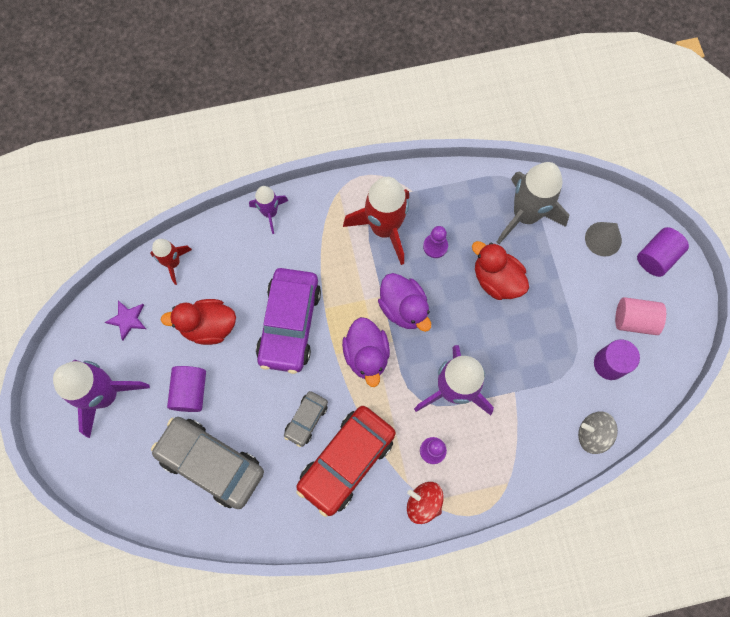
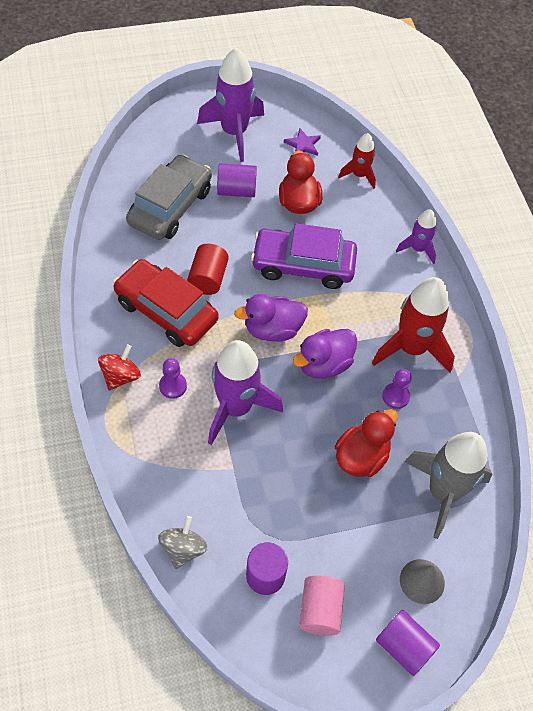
camera: 85 degrees right, 15 degrees down
(306, 419) = (208, 278): grey car -> red cylinder

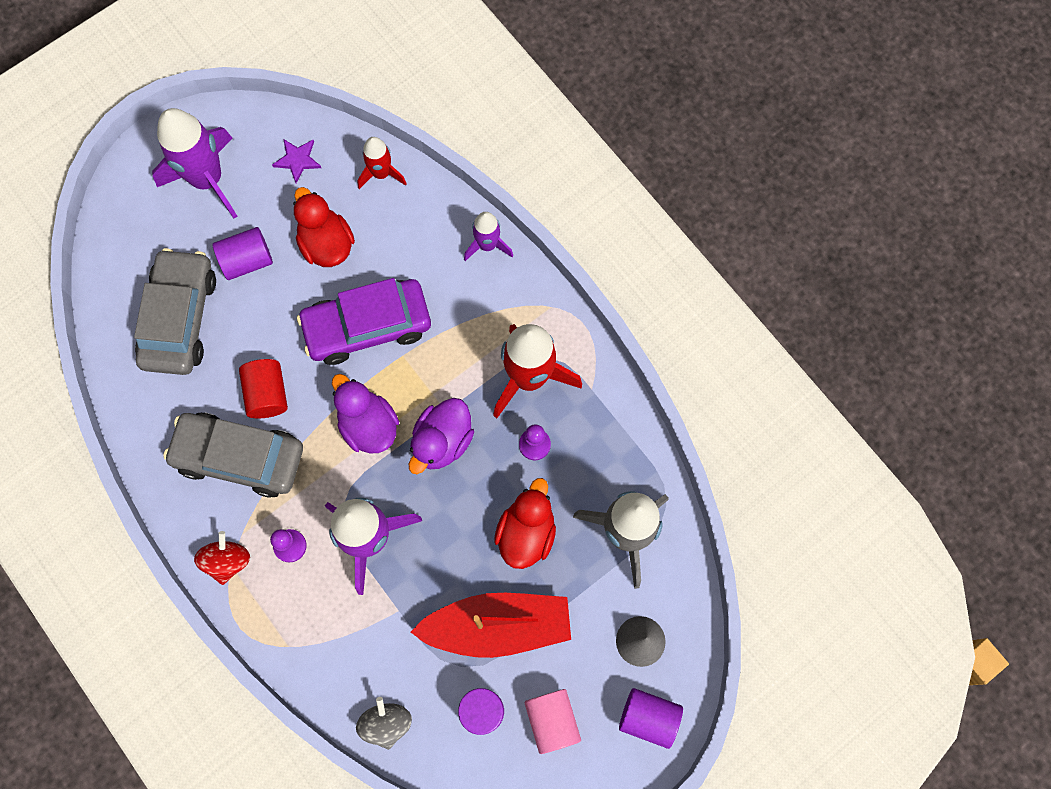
camera: 20 degrees left, 15 degrees up
(166, 311) = (239, 457): red car -> grey car
(272, 329) = (368, 425): purple duck -> purple duck turned 90 degrees clockwise
(307, 516) = (498, 626): none -> red boat

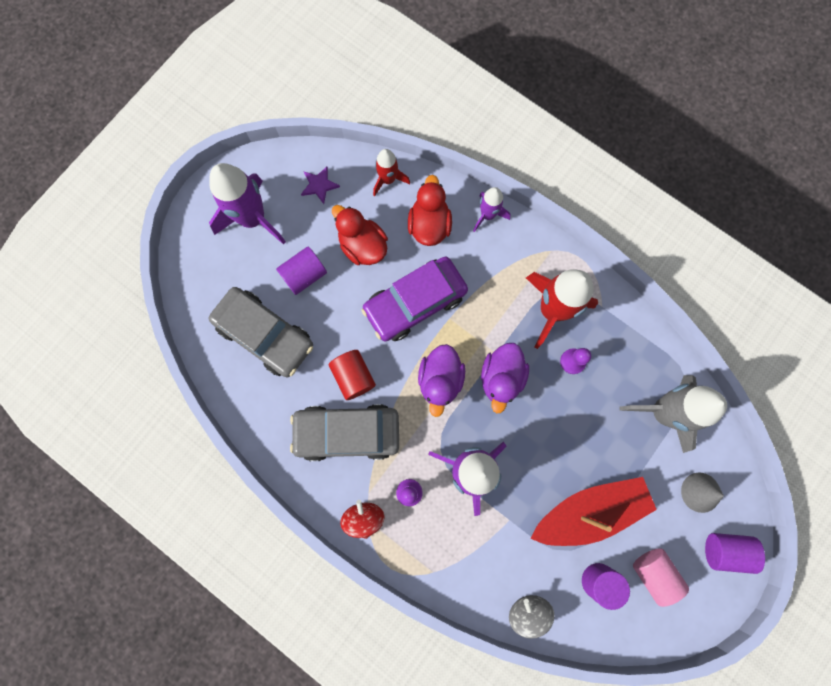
camera: 15 degrees left, 5 degrees up
(179, 318) = (265, 335): grey car -> grey car turned 135 degrees clockwise
(368, 425) = (440, 380): purple duck -> purple duck turned 120 degrees counterclockwise
(526, 533) = (588, 432): red duck -> red duck (429, 225)

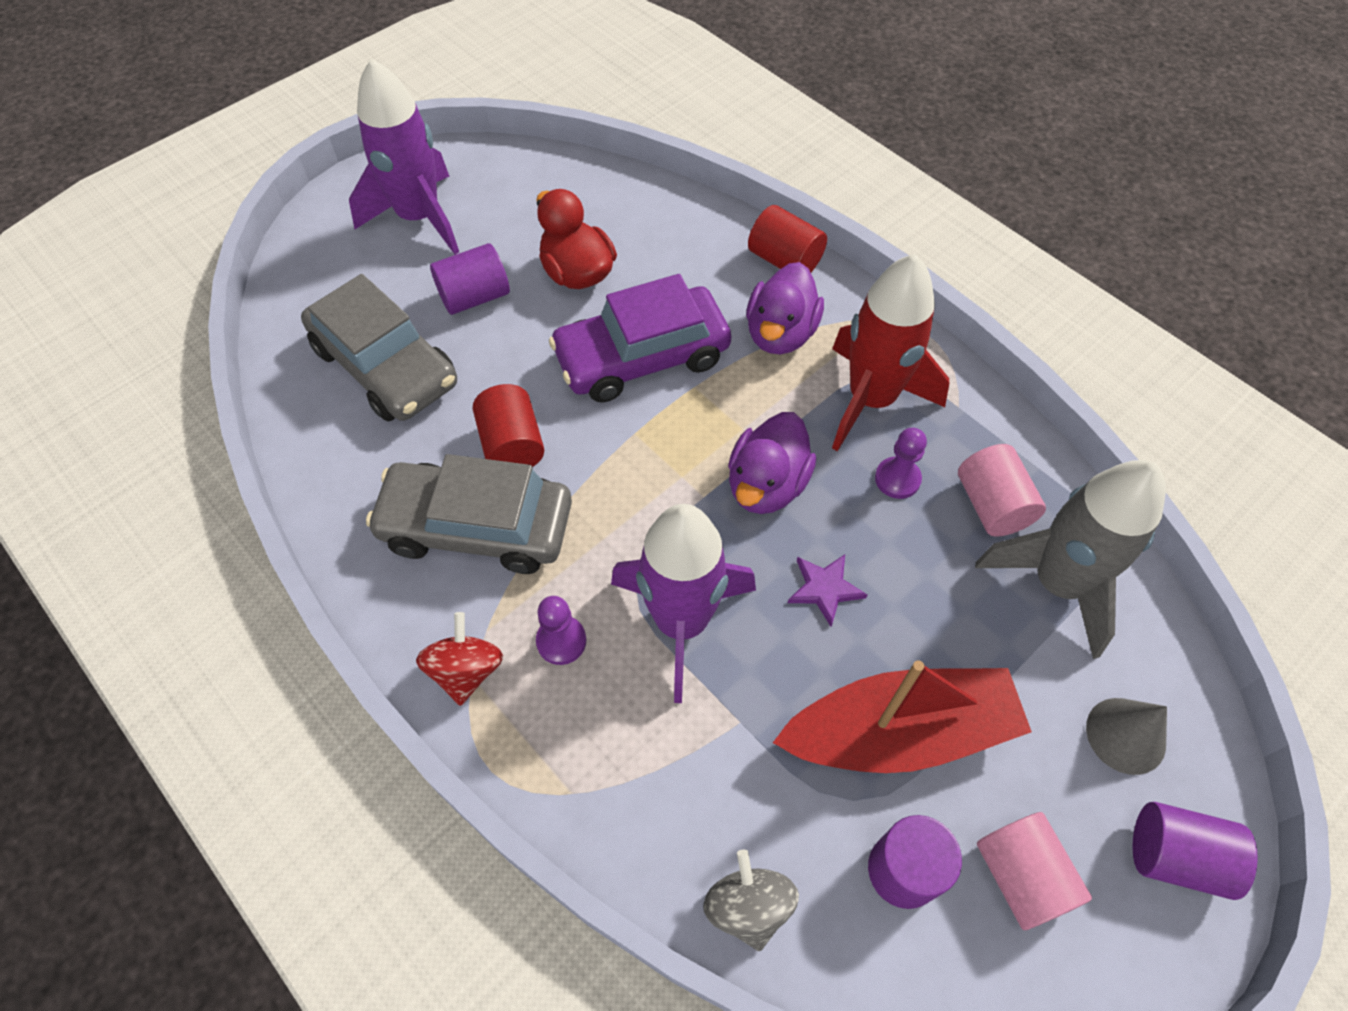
camera: 10 degrees right, 20 degrees down
(319, 185) = (532, 192): purple star -> purple star (825, 589)
(388, 179) = (638, 198): red rocket -> none
(429, 225) = (689, 261): red duck -> none
(440, 380) = (659, 472): purple duck -> purple duck (780, 333)
(487, 215) = (784, 260): purple rocket -> red cylinder
(625, 369) = (992, 505): none -> pink cylinder

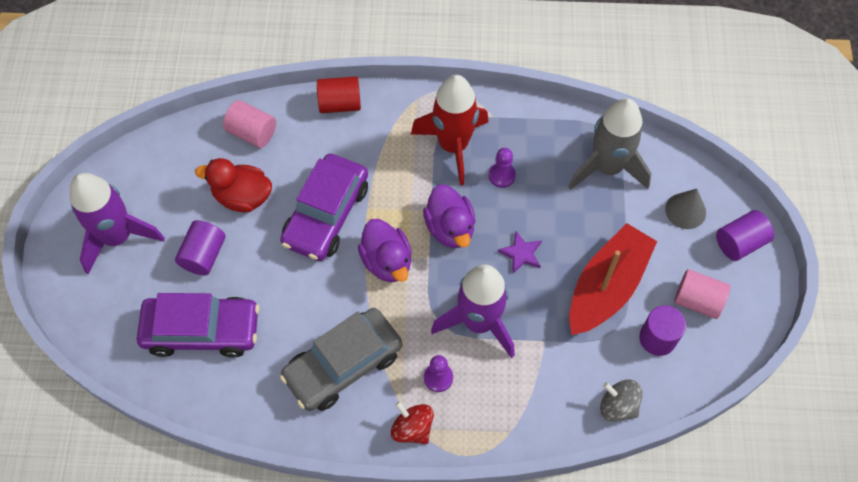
camera: 45 degrees left, 5 degrees up
(386, 365) = (202, 330): grey car -> purple car
(512, 445) = (314, 312): red cylinder -> none
(780, 333) = (379, 146): purple duck -> purple duck (387, 261)
(992, 505) = (551, 154): pink cylinder -> pink cylinder (252, 132)

